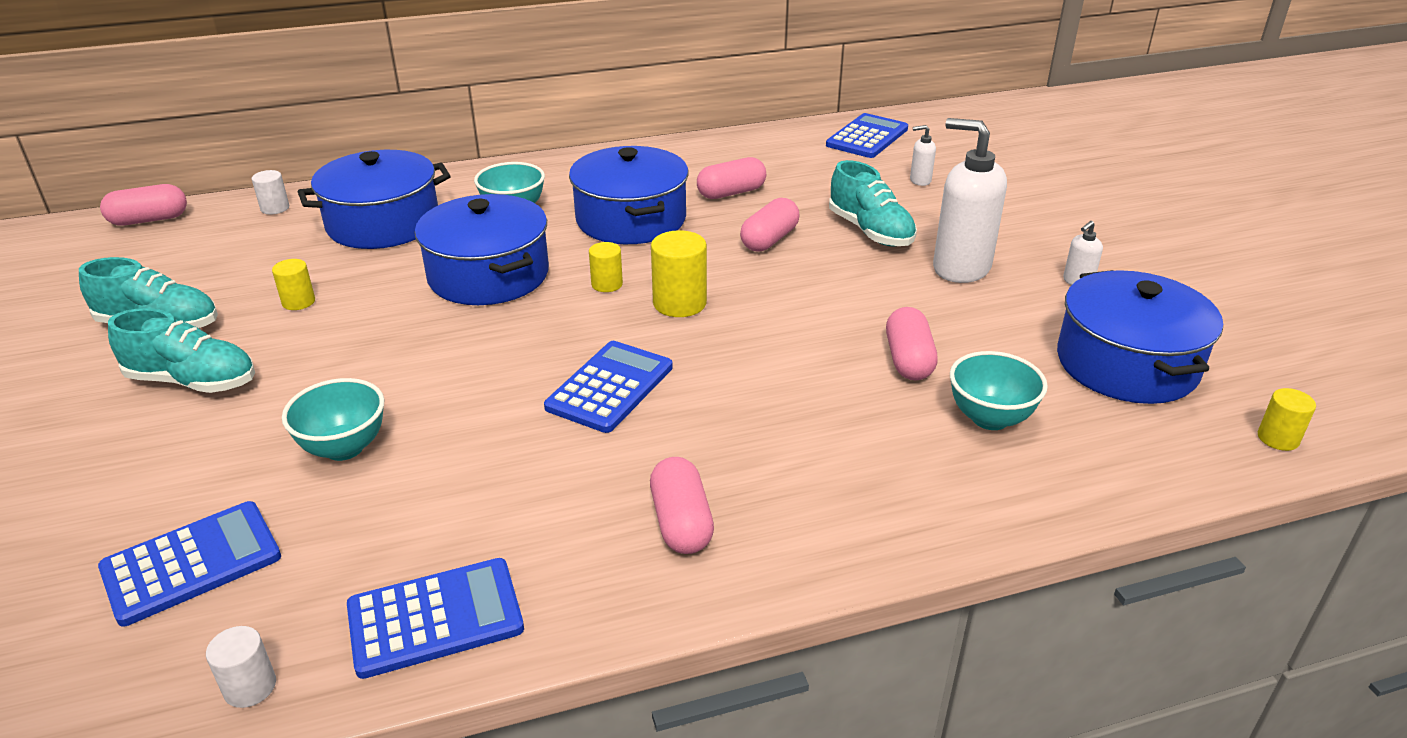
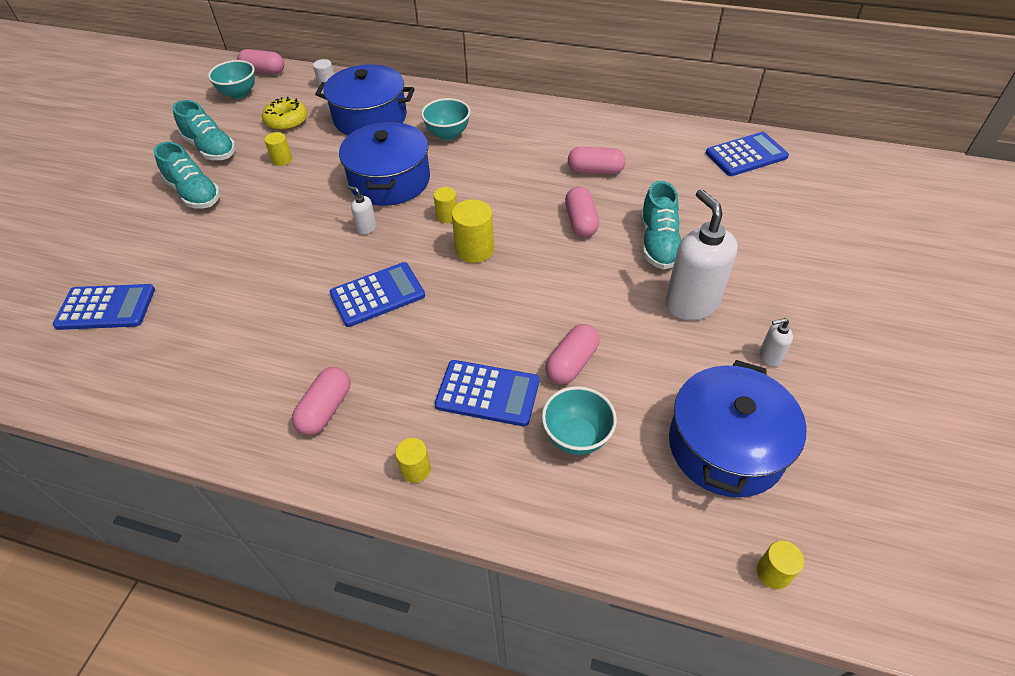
camera: 35 degrees right, 15 degrees up
(250, 687) = (70, 392): white cylinder -> none
(255, 261) = (287, 121): none -> yellow donut
(344, 448) = (220, 270): turquoise bowl -> turquoise bowl (239, 94)
(435, 618) = (167, 399): blue calculator -> blue calculator (487, 393)
(631, 219) = (509, 169): blue pot -> none
(769, 240) = (580, 222): pink capsule -> pink capsule turned 75 degrees counterclockwise
(861, 526) = (415, 469): none -> yellow cylinder
(920, 180) = (745, 211): white soap dispenser -> white soap dispenser (366, 228)

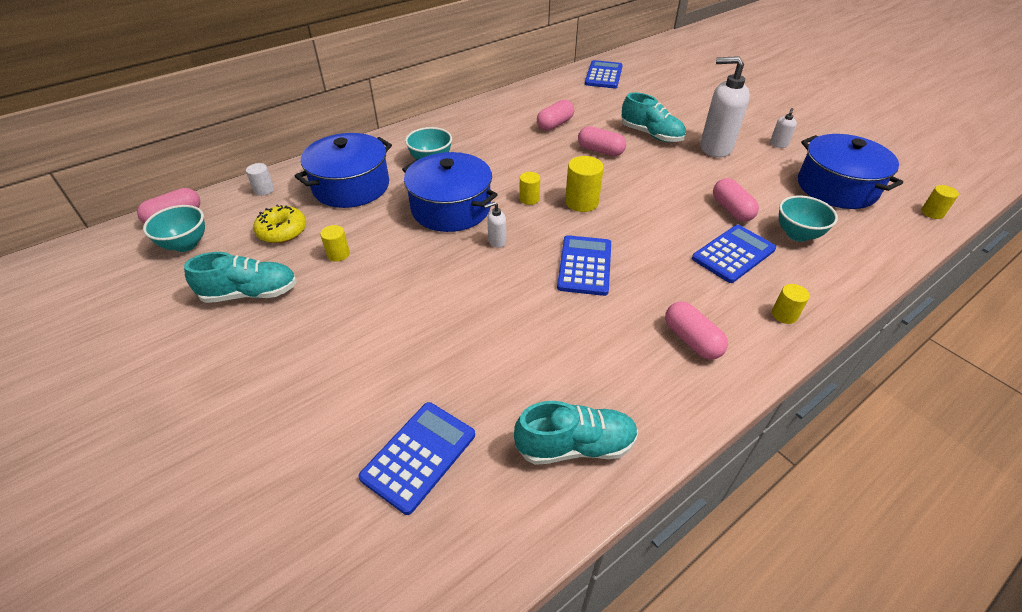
camera: 55 degrees left, 5 degrees down
(194, 193) = (310, 328): turquoise shoe -> turquoise shoe (575, 446)

